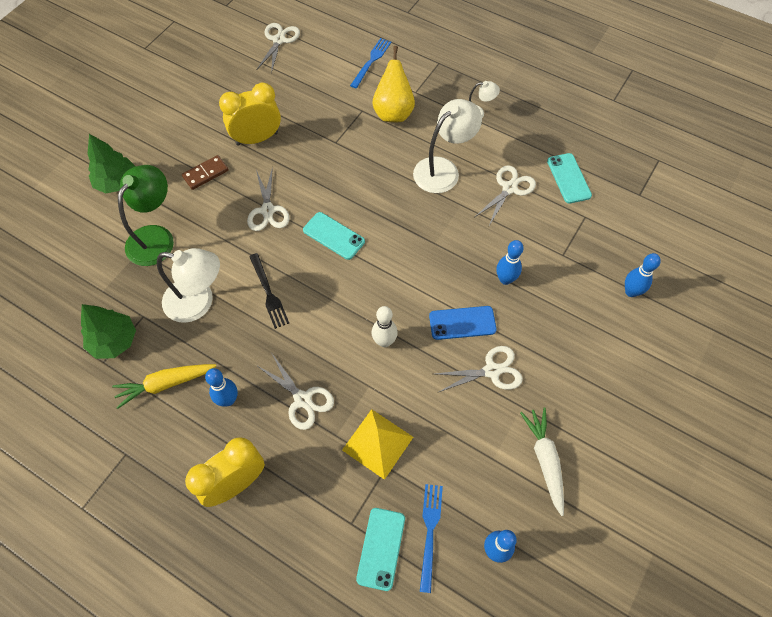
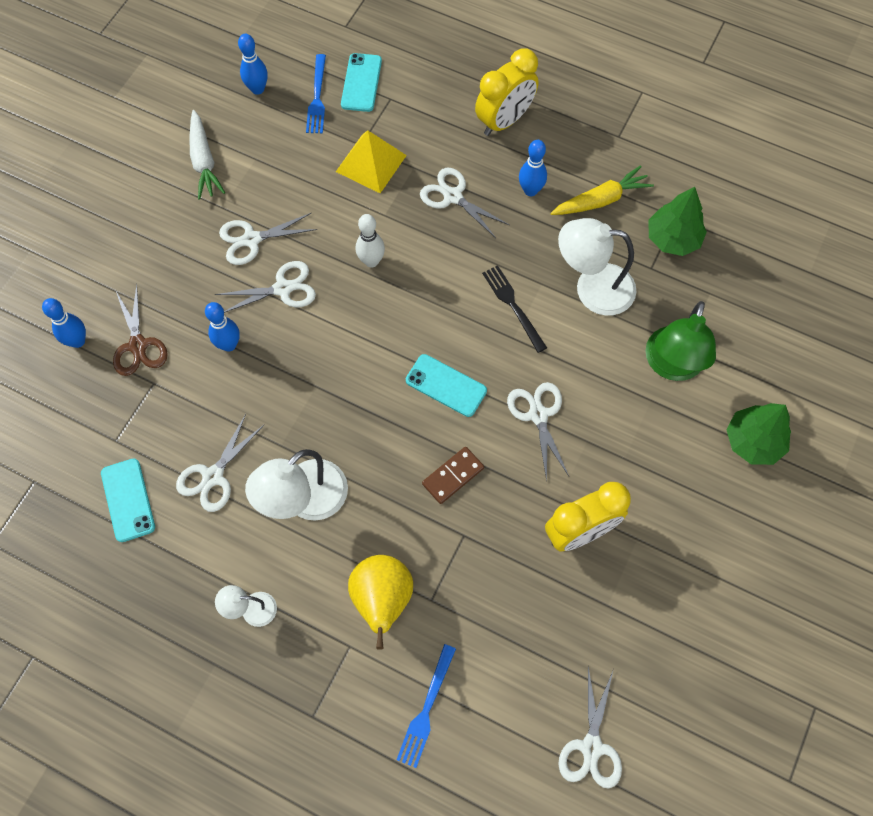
camera: 175 degrees right, 5 degrees up
(205, 174) = (637, 465): brown domino -> brown domino (453, 476)
(462, 323) = (283, 288): blue phone -> white scissors
(580, 284) = (138, 345): none -> brown scissors

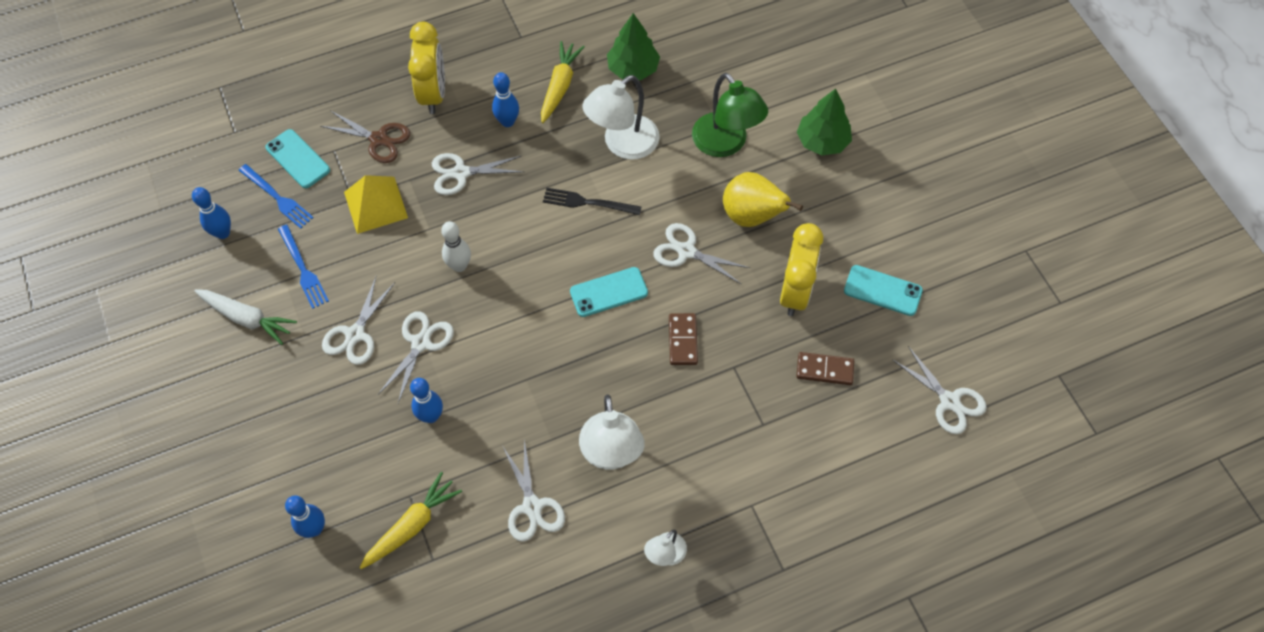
camera: 50 degrees left, 5 degrees down
(128, 500) = (494, 585): turquoise phone -> turquoise phone (882, 291)
(131, 404) = (412, 525): none -> yellow carrot
(138, 345) = (365, 484): brown scissors -> brown scissors (378, 139)
(382, 599) = (735, 457): yellow pear -> yellow pear (752, 216)
(426, 709) = (840, 487): blue fork -> blue fork (303, 269)
(527, 613) = (824, 370): none -> brown domino

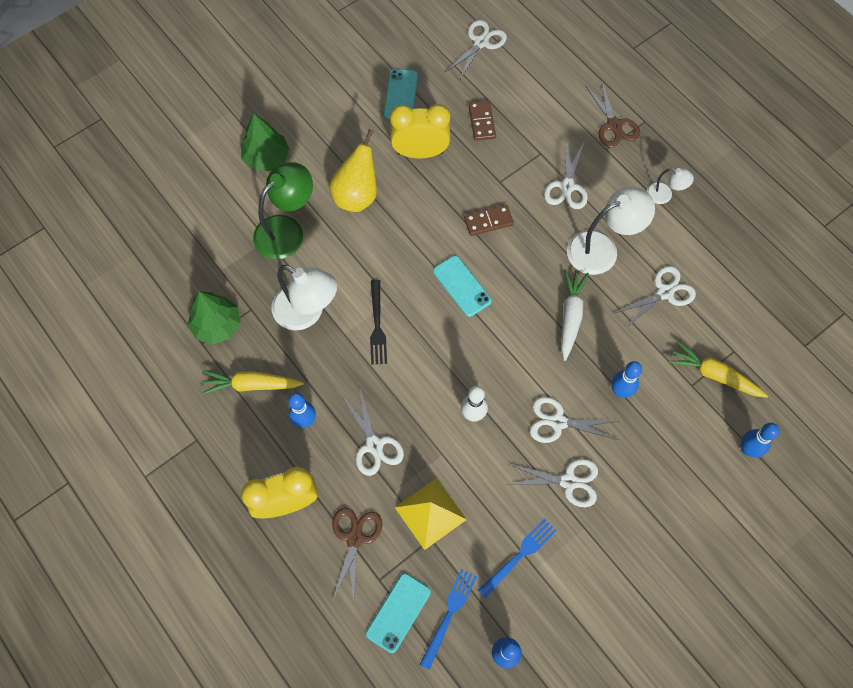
camera: 105 degrees left, 5 degrees up
(247, 318) = (586, 588): white carrot -> white carrot (570, 316)
(686, 251) = (405, 237): white scissors -> white scissors (567, 186)
(785, 527) = (614, 125): none -> brown scissors

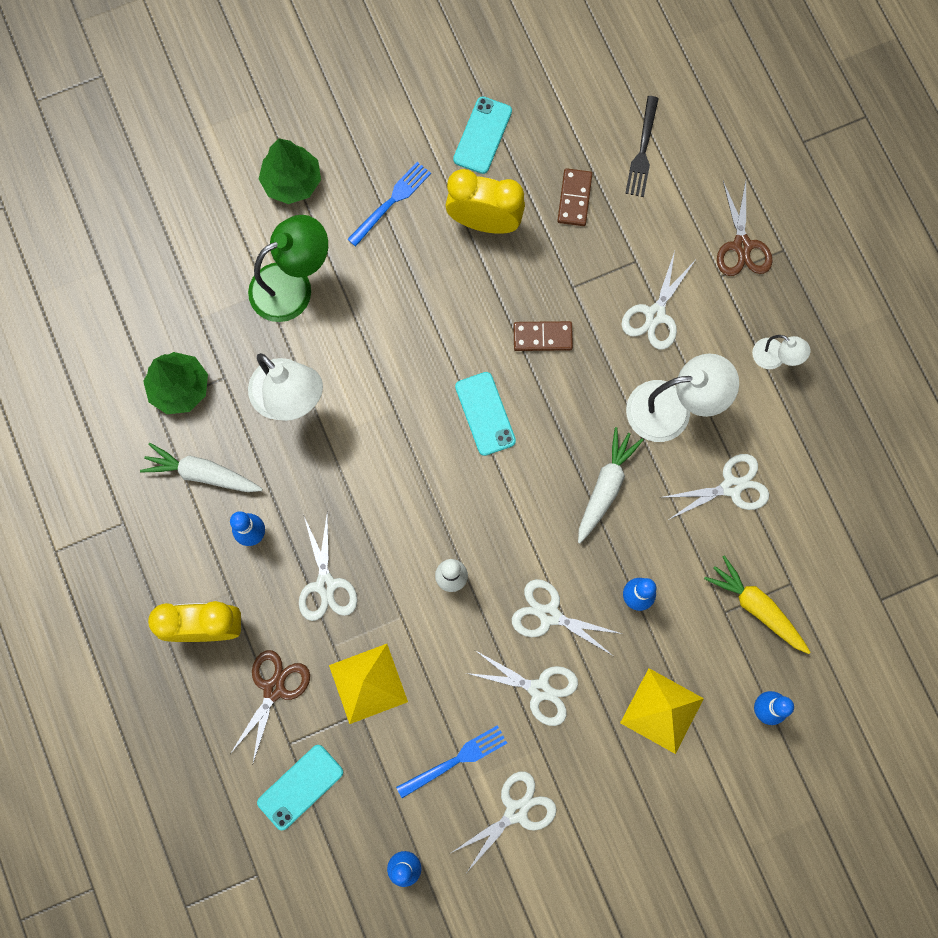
camera: 15 degrees right, 10 degrees up
(251, 385) = (202, 473): yellow carrot -> white carrot
(357, 195) = (390, 261): yellow pear -> none
(377, 326) = (369, 438): black fork -> black fork (642, 151)
(449, 614) = (356, 805): blue fork -> blue fork (391, 202)
(481, 42) = (606, 85): white scissors -> white scissors (516, 811)
(669, 472) = (661, 710): none -> yellow pyramid

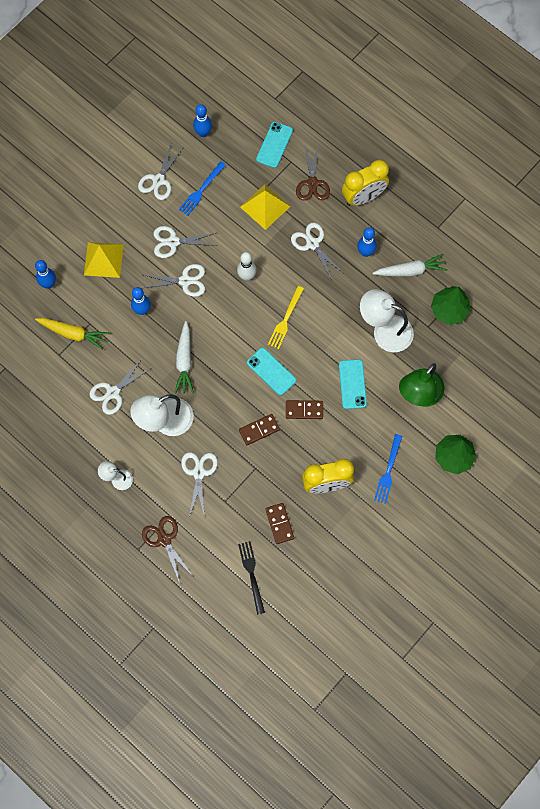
camera: 155 degrees right, 5 degrees down
(426, 482) = (285, 320): none -> yellow fork
(465, 337) = (304, 410): none -> brown domino
(482, 135) = (355, 539): turquoise phone -> turquoise phone (352, 384)

